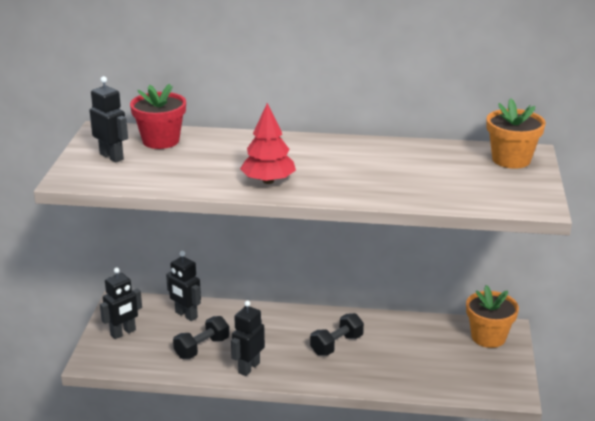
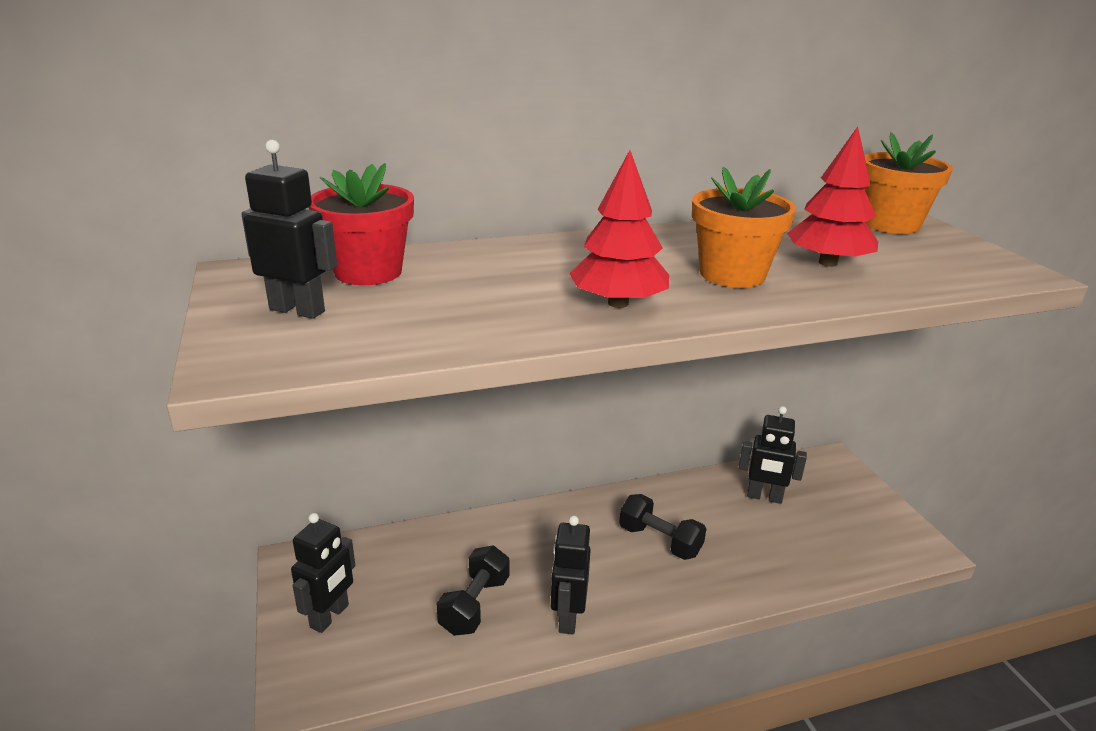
camera: 25 degrees left, 0 degrees up
(186, 315) = (415, 554): black robot -> black robot (764, 497)
(336, 345) = (659, 541): black dumbbell -> black dumbbell turned 75 degrees counterclockwise
(422, 179) = (827, 263): none -> red tree
(488, 337) = (823, 476): orange flower pot -> orange flower pot (732, 274)

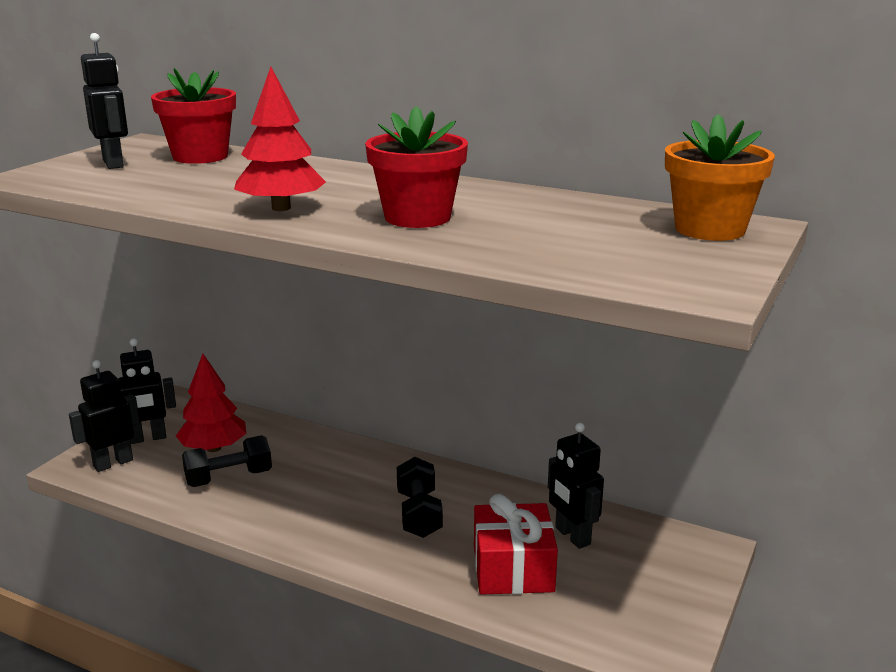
camera: 45 degrees right, 5 degrees down
(567, 618) = (269, 518): black robot -> black robot (113, 463)
(732, 274) = (417, 217): orange flower pot -> red flower pot
(774, 543) = (513, 569): none -> red gift
(827, 263) = (526, 233): red tree -> red tree (213, 448)

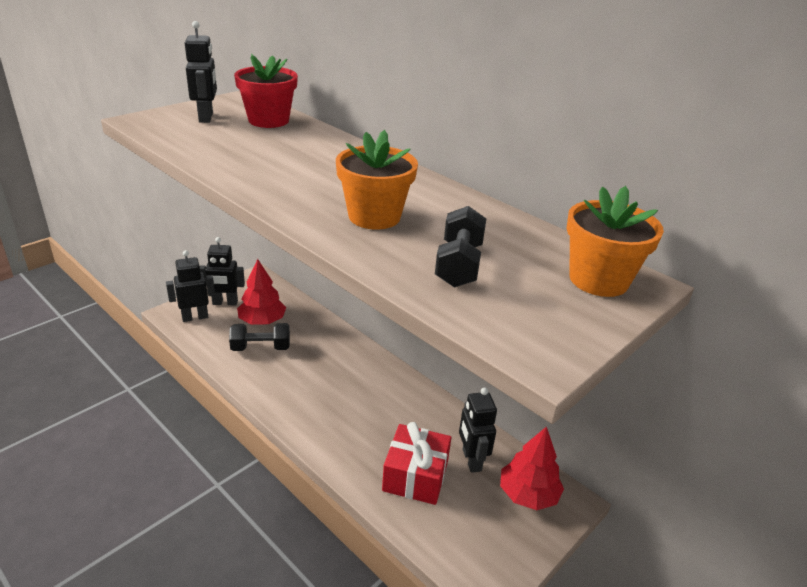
camera: 15 degrees right, 10 degrees up
(281, 208) = (284, 186): red tree -> red tree (528, 494)
(417, 217) = (374, 216): red flower pot -> orange flower pot
(419, 514) = (371, 411): black dumbbell -> black dumbbell (458, 265)

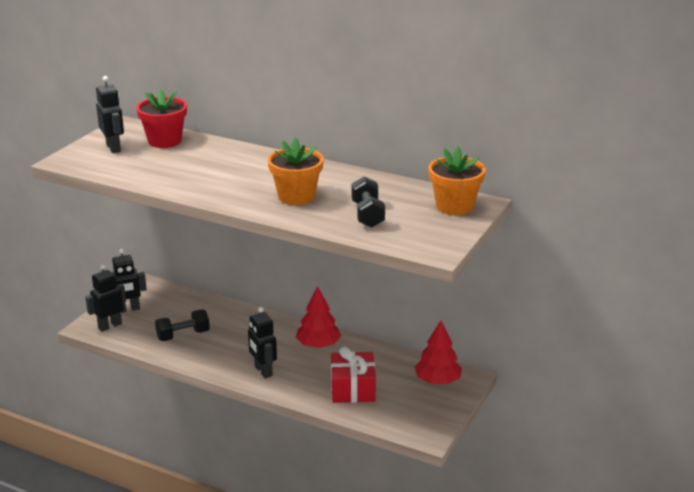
camera: 15 degrees left, 5 degrees down
(262, 321) = (171, 316): red tree -> red tree (318, 345)
(471, 460) = (389, 370): black robot -> black robot (263, 371)

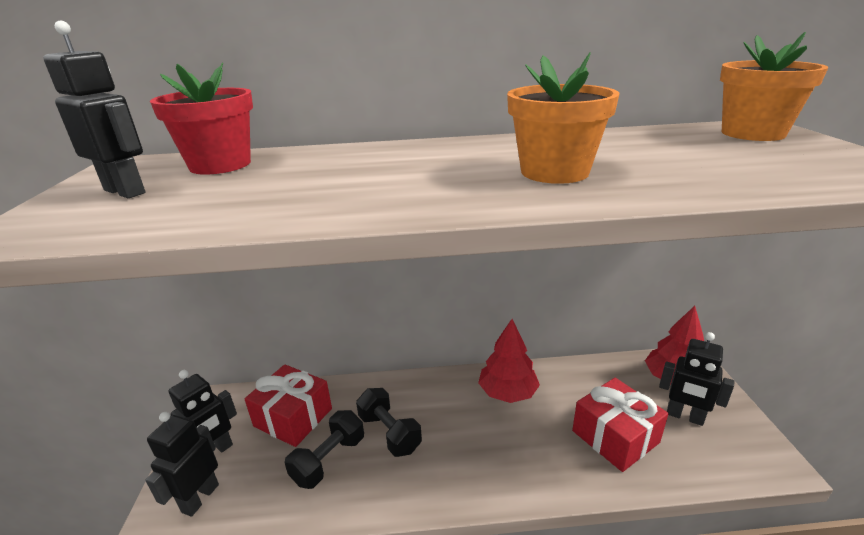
camera: 30 degrees left, 0 degrees up
(181, 308) = (293, 417): none -> red gift
(263, 371) = (488, 466): black robot -> black robot (684, 416)
(367, 215) = (699, 165): black dumbbell -> black dumbbell (389, 433)

